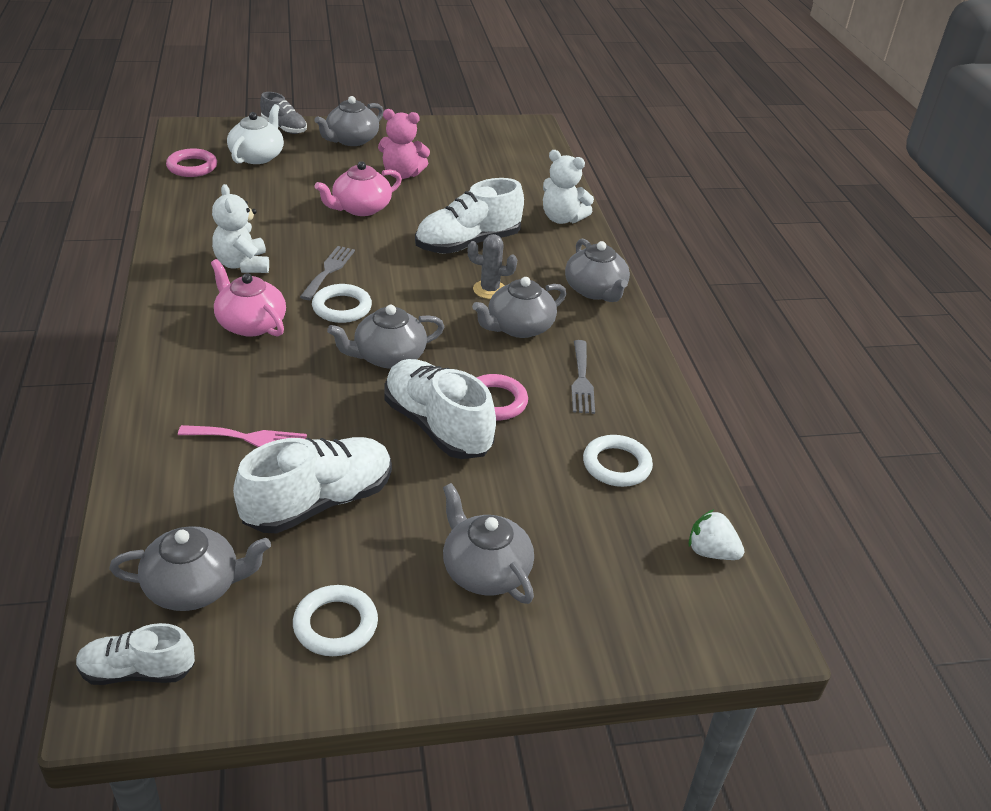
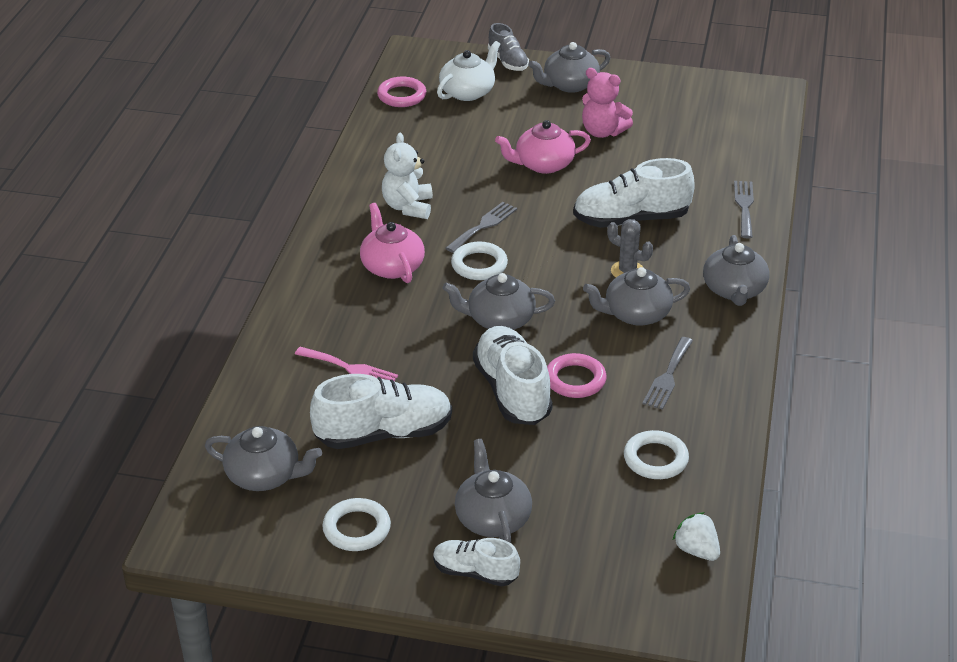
camera: 25 degrees right, 0 degrees up
(137, 671) = (204, 525): white shoe -> white shoe (475, 572)
(562, 219) = (744, 206): white teddy bear -> grey fork

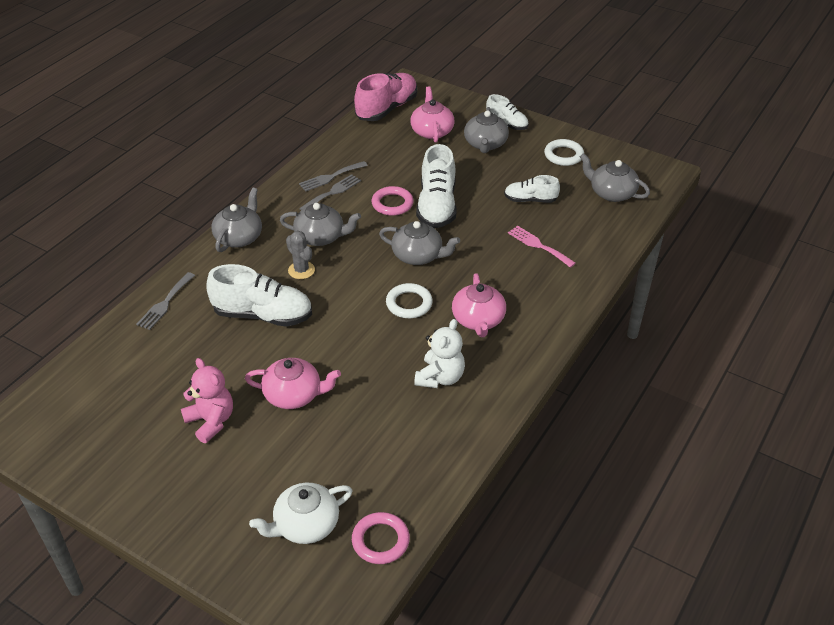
camera: 160 degrees left, 5 degrees up
(384, 433) = (530, 200): white shoe -> white shoe, size x0.59
(483, 226) = (385, 340): grey fork -> grey fork (330, 177)
(508, 62) = (231, 567): grey shoe -> none
(569, 84) = (192, 503): grey teapot -> none
(592, 522) = (432, 131): none -> pink teapot
(655, 459) = (376, 151): white ring -> none
(696, 550) = (387, 109): white strawberry -> pink shoe

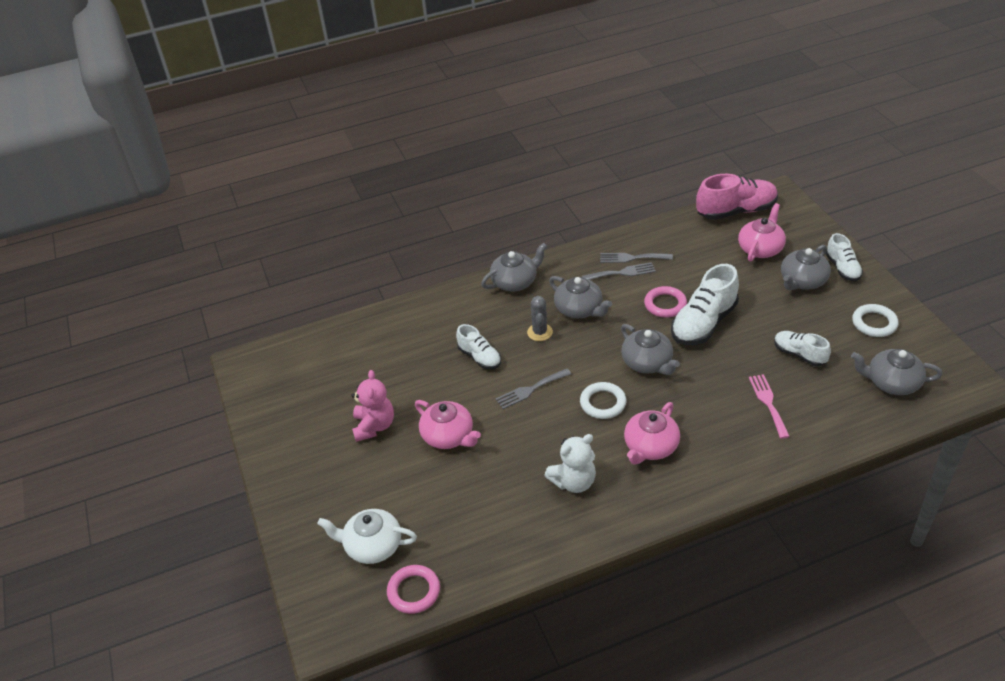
camera: 40 degrees right, 0 degrees up
(165, 303) = (417, 314): grey fork -> grey fork (530, 390)
(263, 315) = (479, 357): white shoe -> white shoe, size x0.59
(611, 193) = (891, 383): grey teapot -> grey teapot turned 60 degrees counterclockwise

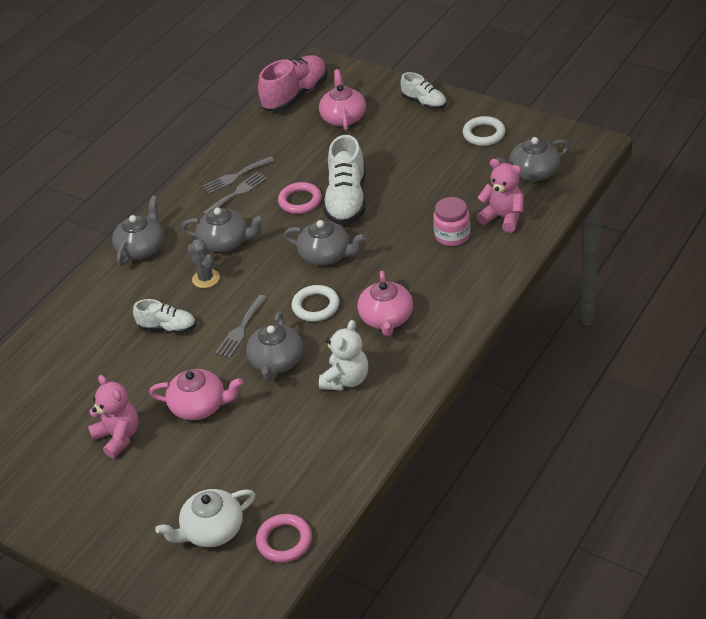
camera: 35 degrees left, 0 degrees up
(768, 403) = (452, 235): pink fork -> pink jar
(799, 354) = (445, 186): white shoe -> none
(802, 281) = (400, 128): grey teapot -> grey teapot (276, 362)
(828, 411) = (503, 217): none -> pink teddy bear

